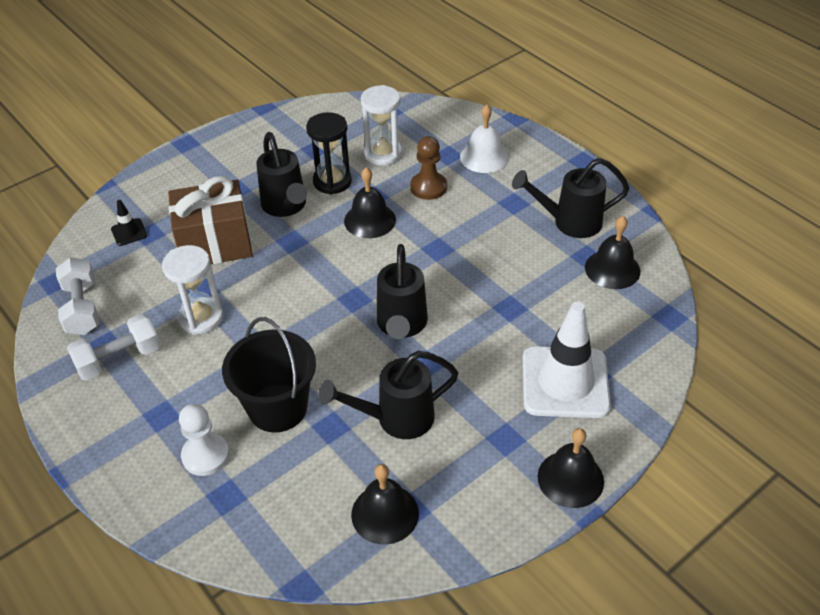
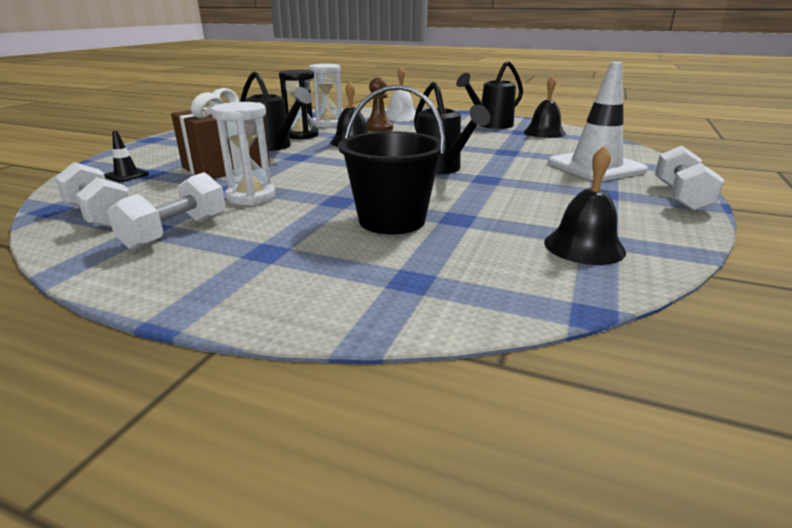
camera: 30 degrees left, 20 degrees down
(205, 455) = (351, 262): white pawn -> none
(395, 419) = (506, 203): black watering can -> none
(570, 478) = (680, 197): black bell -> white dumbbell

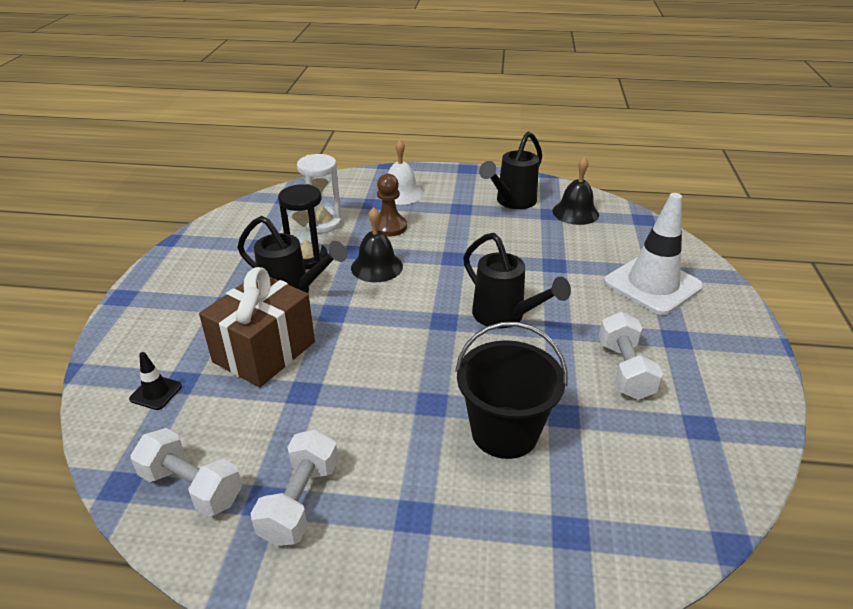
camera: 15 degrees left, 10 degrees up
(251, 197) = (335, 413): white hourglass -> none
(584, 246) = (692, 442): black bell -> none
(680, 197) = (745, 334): white dumbbell -> white dumbbell (624, 370)

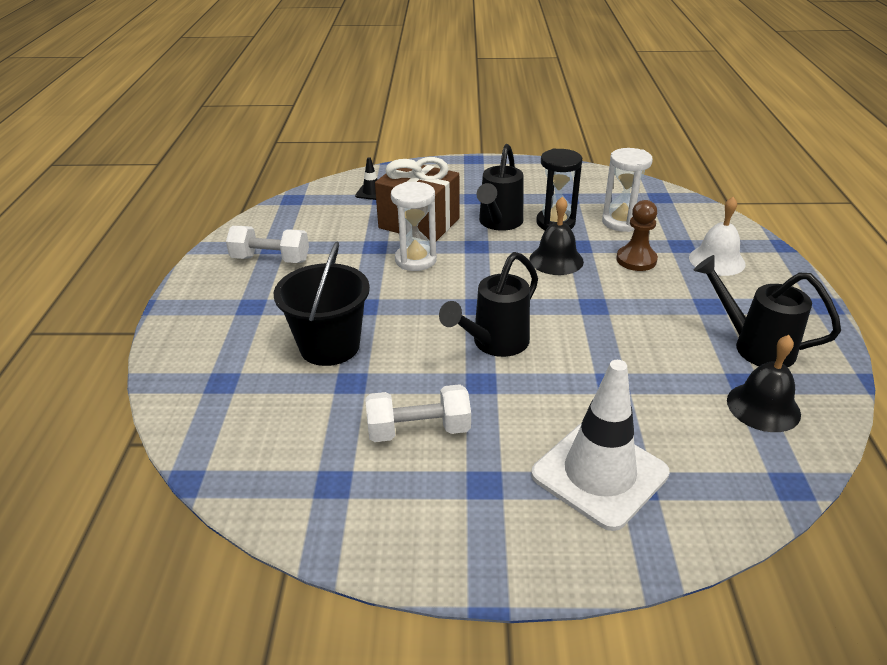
camera: 85 degrees right, 0 degrees up
(191, 487) = (288, 220): white dumbbell -> none
(347, 358) = (415, 260): none -> white hourglass

